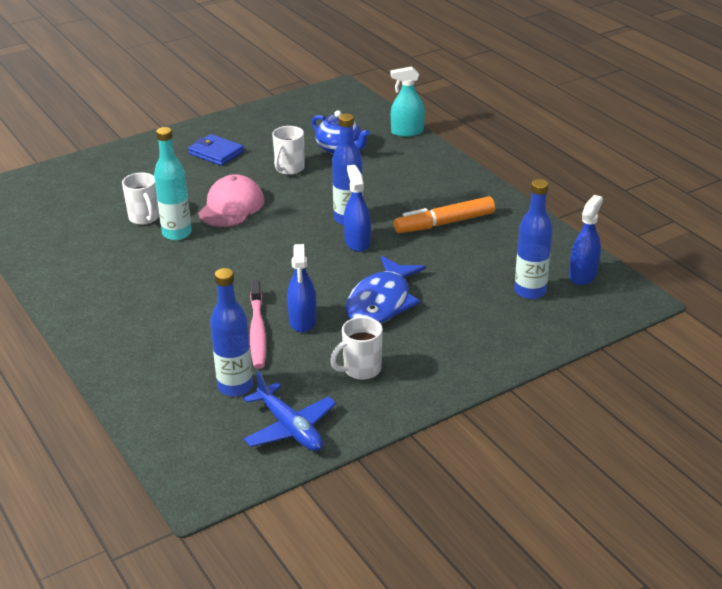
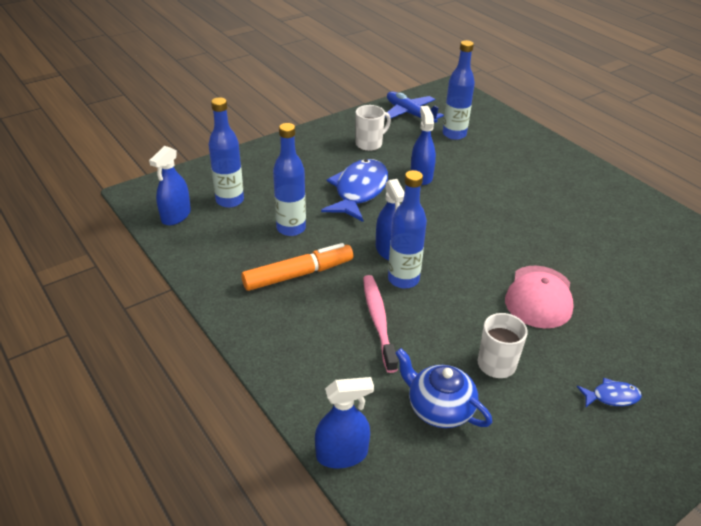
camera: 175 degrees right, 5 degrees up
(144, 218) = (624, 279): white mug -> none
(177, 233) = (576, 260): turquoise bottle -> none
(216, 153) = (611, 397): blue wallet -> blue fish
(257, 331) = (454, 169): pink toothbrush -> pink toothbrush (378, 321)
(407, 132) = (342, 454): turquoise spray bottle -> blue spray bottle
(456, 262) = (291, 228): none -> blue bottle

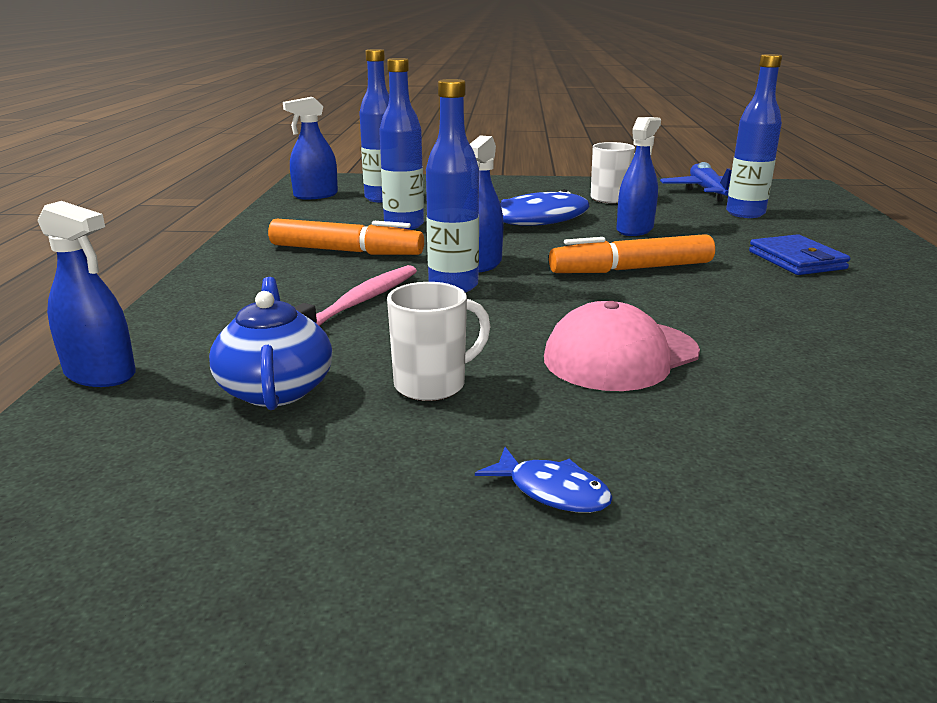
camera: 40 degrees right, 15 degrees down
(464, 220) = (631, 269): none -> orange marker
(522, 176) = (796, 260): none -> blue wallet

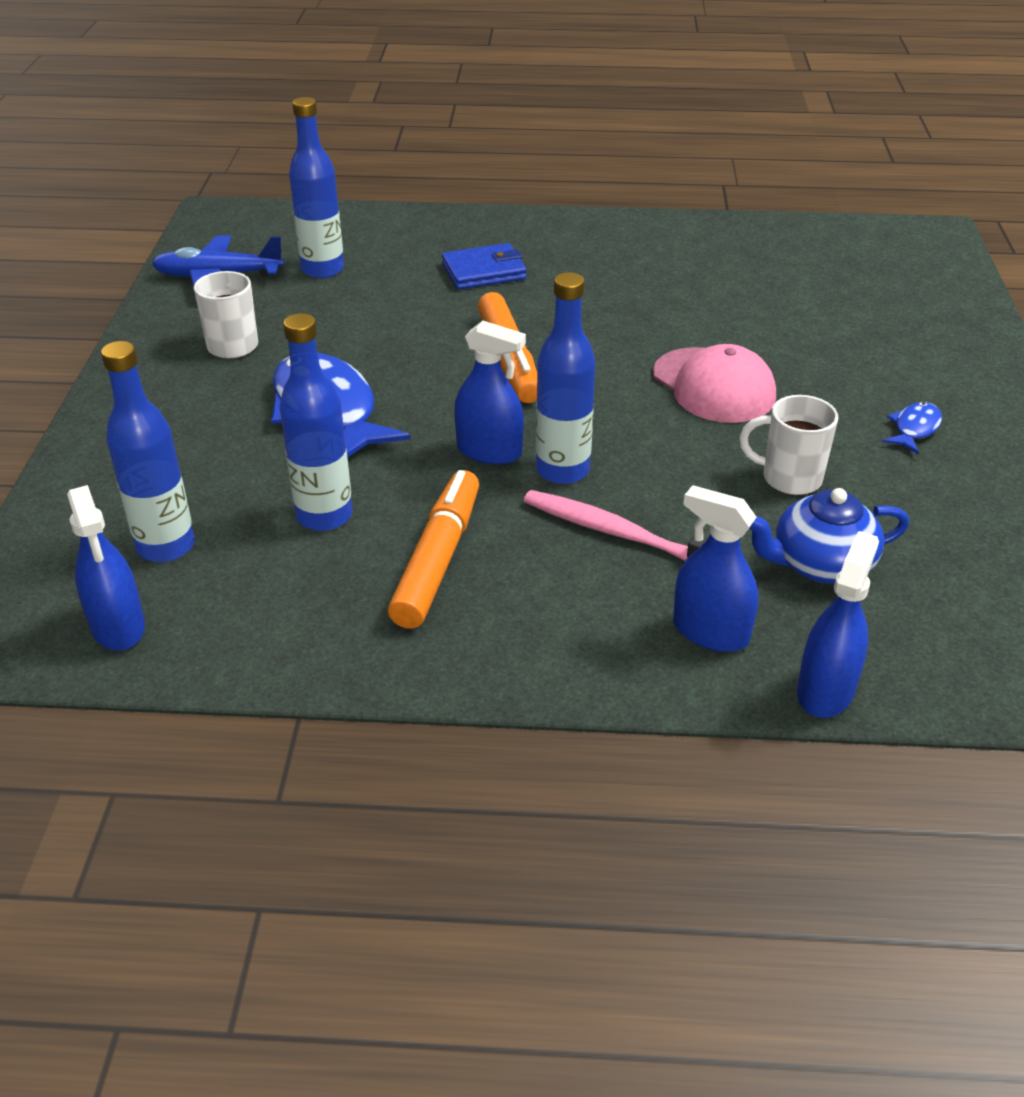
camera: 90 degrees left, 15 degrees up
(432, 385) = (789, 478): white mug -> white mug turned 45 degrees counterclockwise
(634, 229) = (372, 343): blue spray bottle -> blue spray bottle (710, 632)

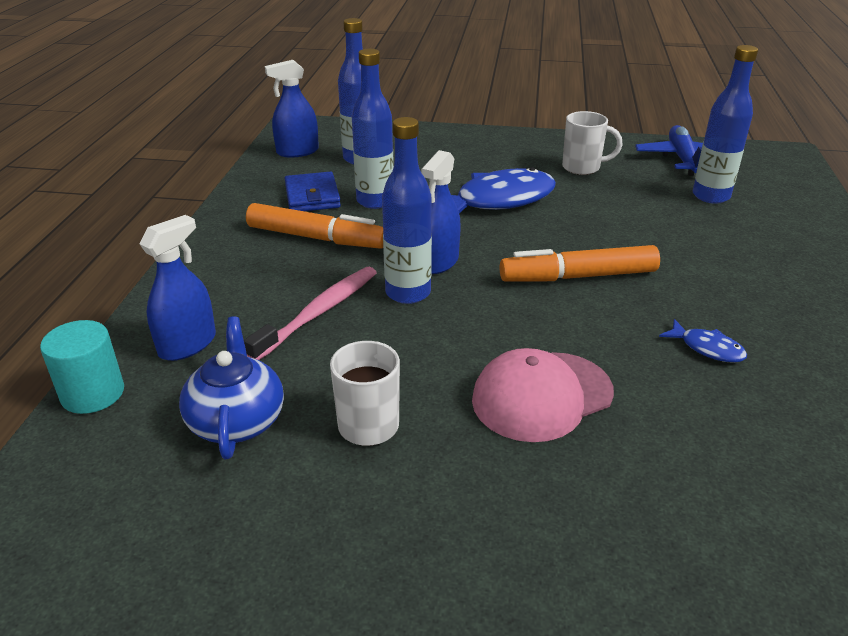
camera: 95 degrees right, 5 degrees down
(484, 272) = (741, 270): blue wallet -> blue wallet (312, 196)
(825, 690) = (93, 393): blue spray bottle -> turquoise cylinder
(914, 429) = (448, 558): blue fish -> blue fish (707, 348)

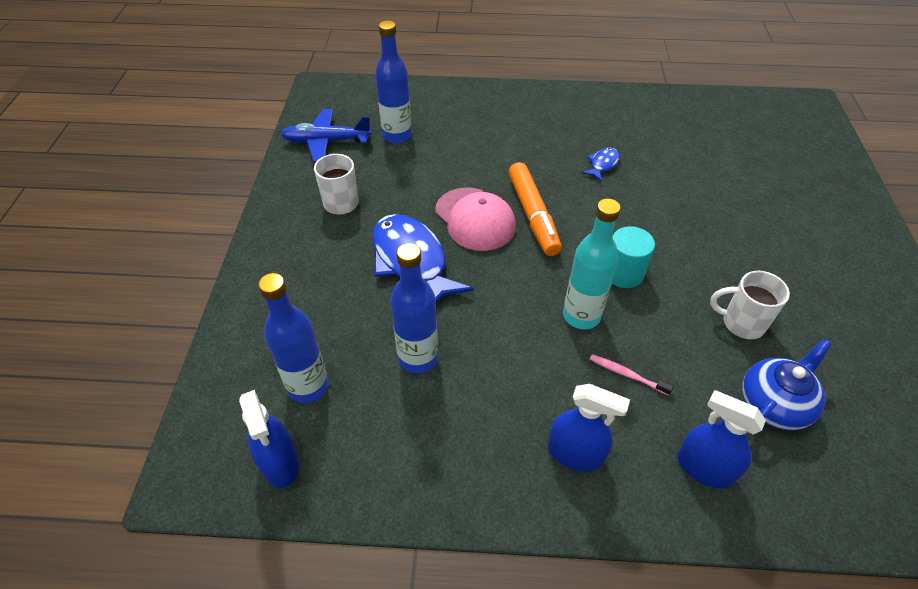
camera: 95 degrees left, 15 degrees up
(93, 393) = (794, 524): turquoise cylinder -> turquoise cylinder (623, 273)
(237, 420) = (774, 403): blue teapot -> blue teapot turned 150 degrees clockwise
(312, 196) = (409, 420): blue wallet -> none
(316, 238) = (502, 399): orange marker -> none
(319, 312) = (627, 374): pink toothbrush -> pink toothbrush, size x0.54
(408, 293) = (581, 316): blue bottle -> turquoise bottle
(439, 261) = (528, 298): blue spray bottle -> blue spray bottle (575, 453)
(541, 396) = (677, 239): pink cap -> pink cap (475, 219)

